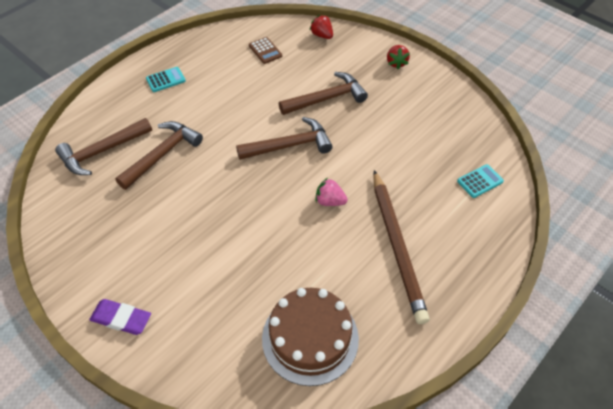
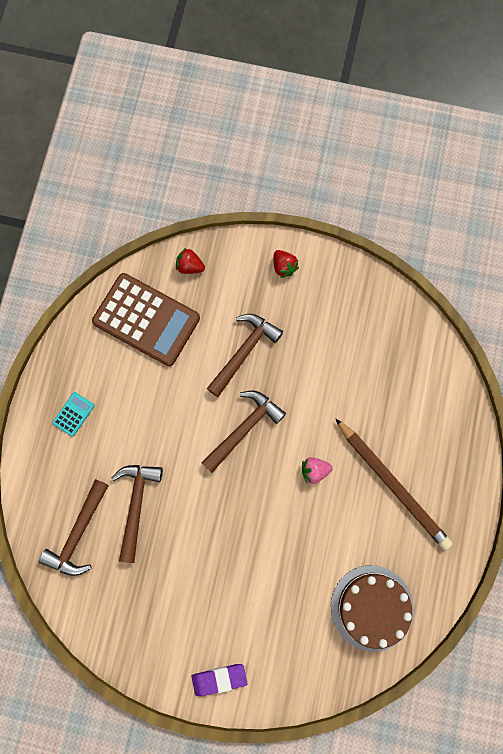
camera: 30 degrees left, 25 degrees up
(265, 51) = (146, 320): brown calculator -> brown calculator, size x2.46
(480, 181) = (427, 376): turquoise calculator -> none

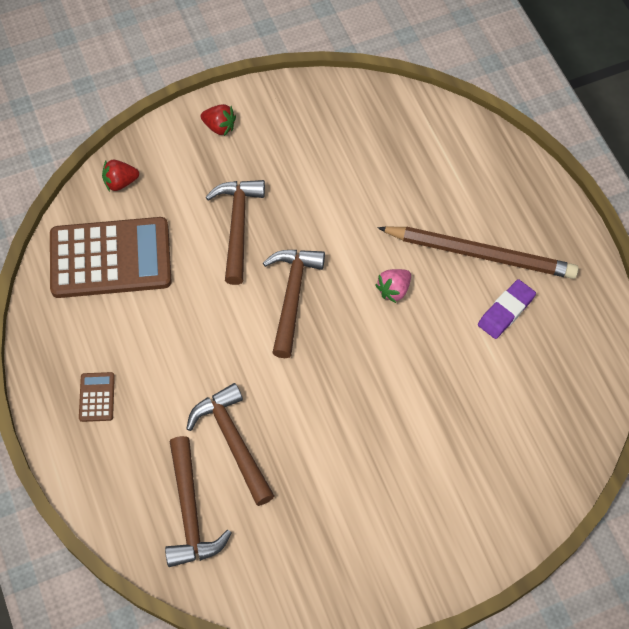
camera: 35 degrees left, 15 degrees down
(74, 414) = (97, 397): turquoise calculator -> brown calculator
(219, 678) = (452, 552): purple eraser -> purple eraser (506, 311)
(372, 607) = (549, 378): brown cake -> none

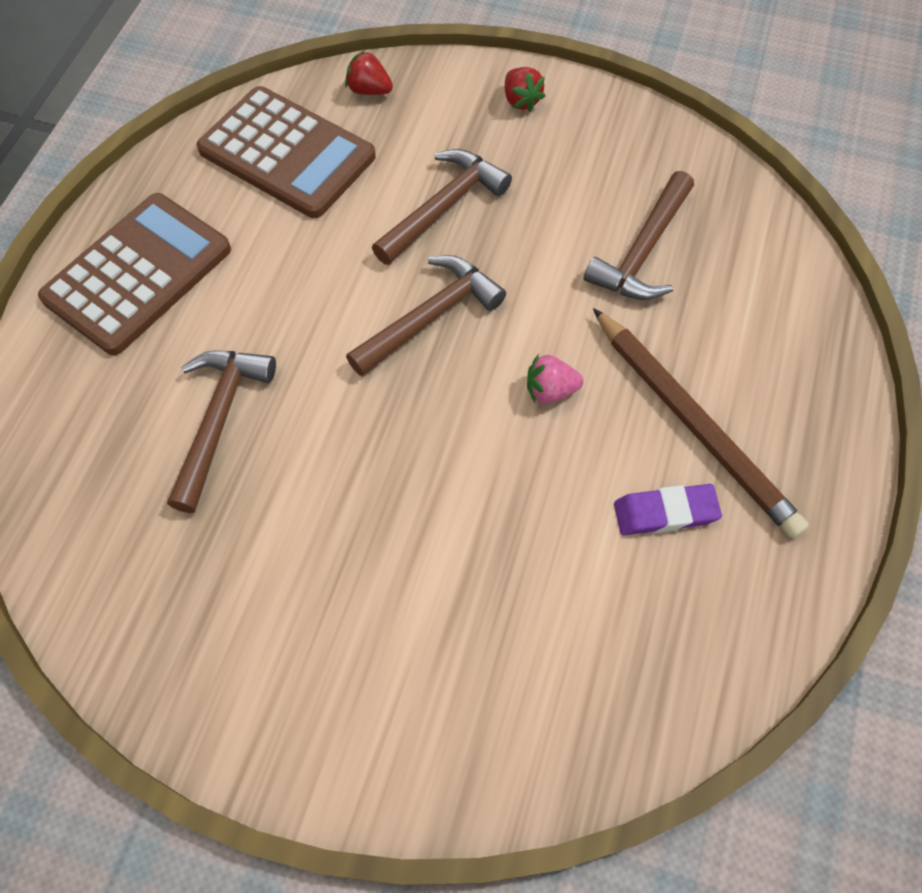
camera: 40 degrees right, 0 degrees up
(97, 397) = (138, 274): brown calculator -> brown calculator, size x2.46
(190, 512) = (103, 458): brown hammer -> brown hammer (642, 251)

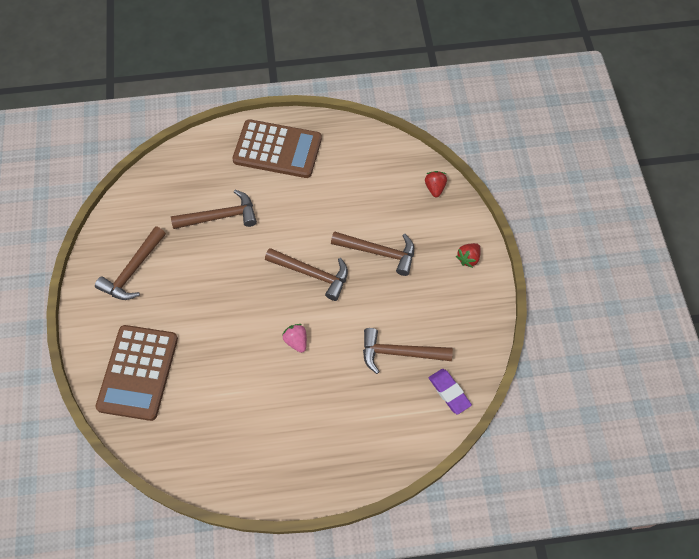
camera: 65 degrees right, 0 degrees up
(242, 628) = (133, 271): none -> brown hammer
(287, 154) = (375, 172): brown calculator -> brown calculator (138, 372)
(665, 513) = (254, 415): purple eraser -> purple eraser (449, 392)
(693, 424) = (307, 411): brown pencil -> none

